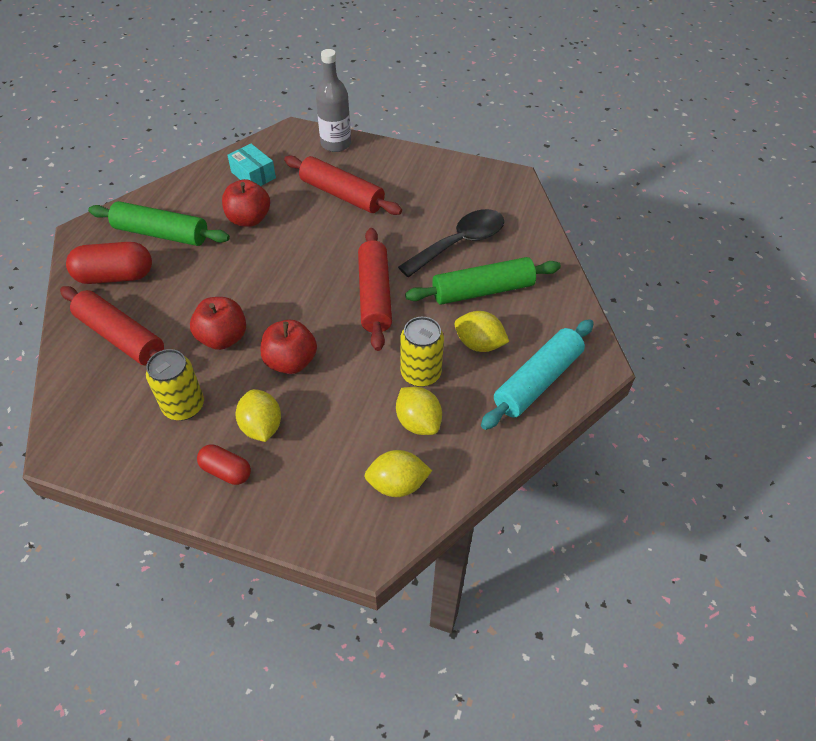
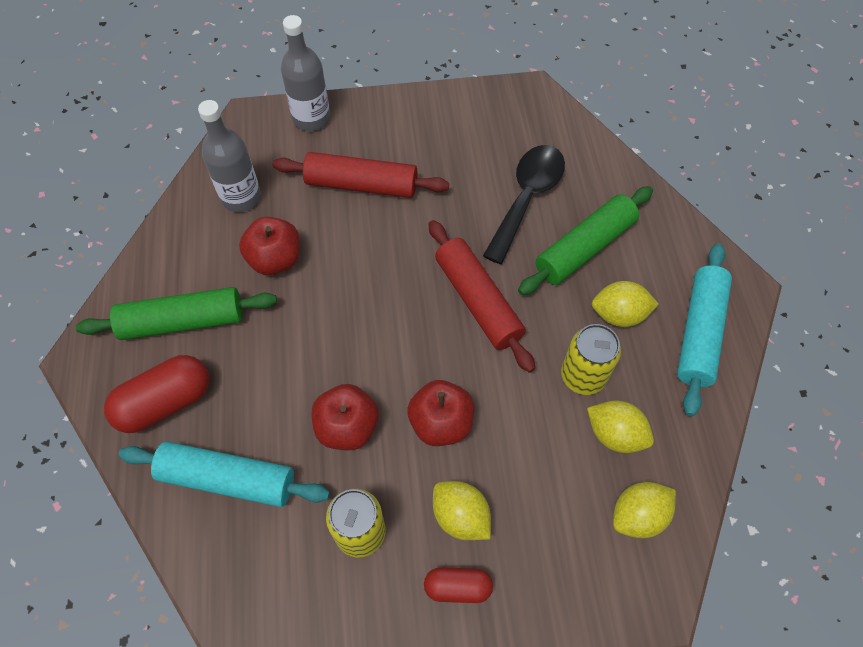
camera: 25 degrees left, 10 degrees up
(121, 337) = (227, 479): red rolling pin -> turquoise rolling pin
(253, 175) = (241, 197): turquoise box -> grey bottle

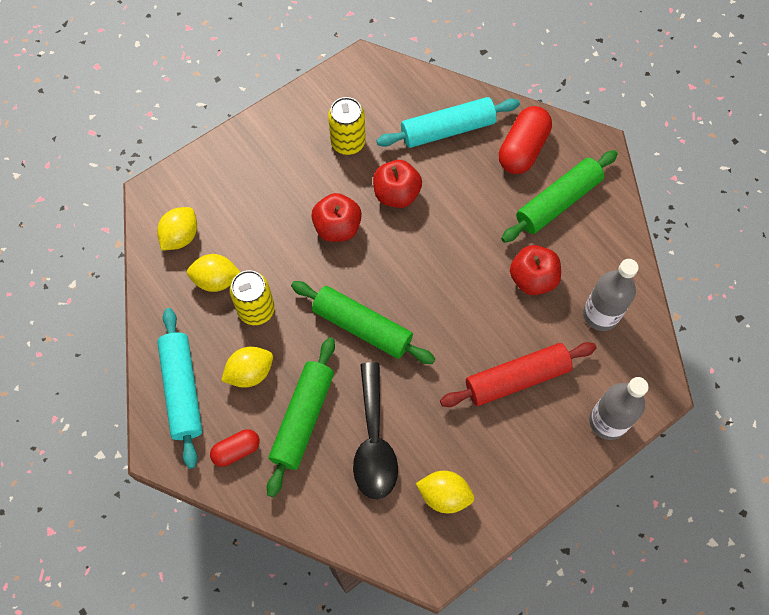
camera: 150 degrees right, 5 degrees up
(457, 587) = (273, 144): red capsule -> red capsule (236, 450)
(460, 516) = (292, 181): yellow lemon -> yellow lemon (444, 495)
(477, 301) = (362, 327): red rolling pin -> green rolling pin

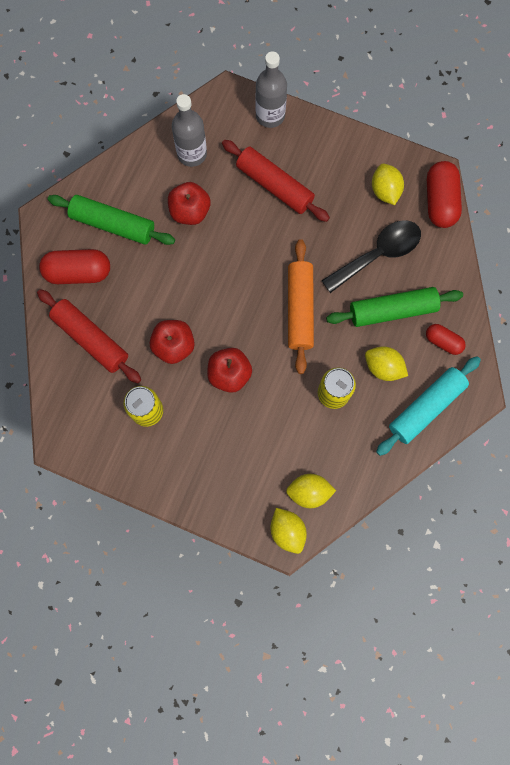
camera: 120 degrees left, 10 degrees up
(216, 280) = (328, 439): yellow lemon -> yellow lemon (287, 531)
(362, 327) = (299, 309): green rolling pin -> orange rolling pin
(396, 551) = (440, 201): none -> red capsule
(447, 129) = (91, 339): turquoise rolling pin -> red rolling pin

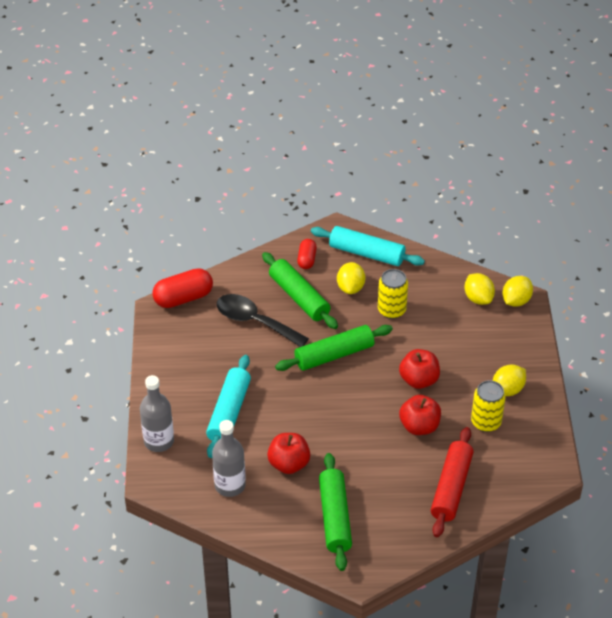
camera: 115 degrees left, 30 degrees down
(78, 272) = (397, 524): red capsule -> none
(274, 186) = (229, 412): red rolling pin -> turquoise rolling pin
(299, 309) = (334, 355): orange rolling pin -> green rolling pin
(385, 191) = (193, 336): yellow lemon -> yellow lemon (507, 390)

